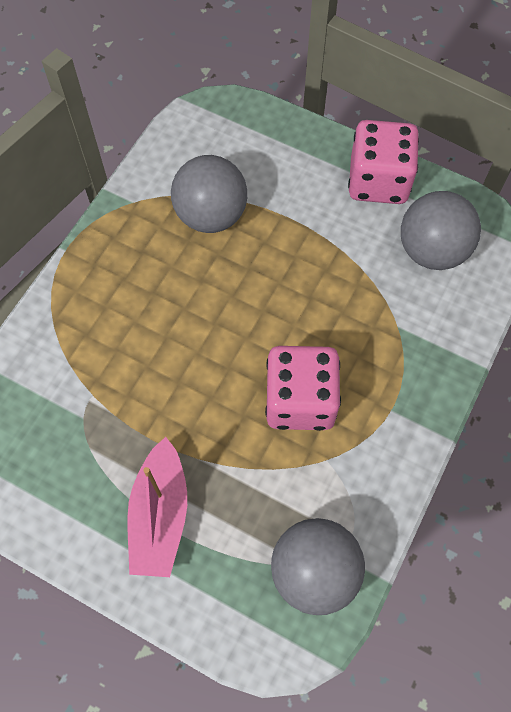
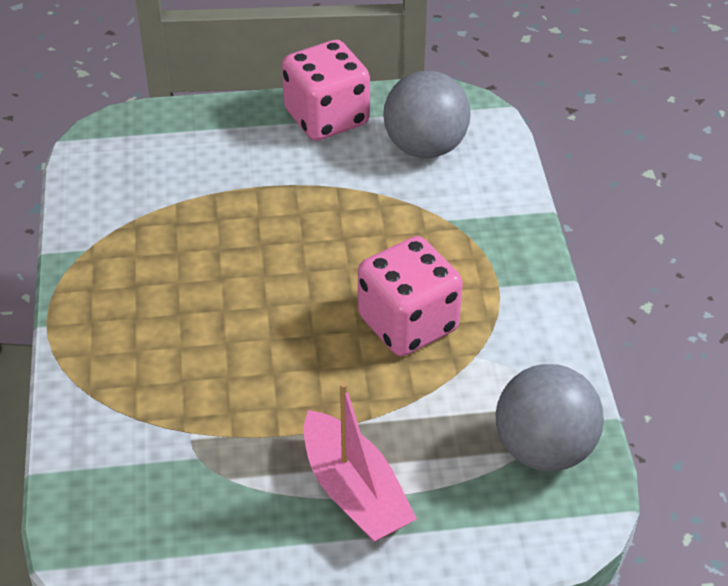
camera: 35 degrees left, 20 degrees down
(211, 215) = (182, 221): grey ball -> none

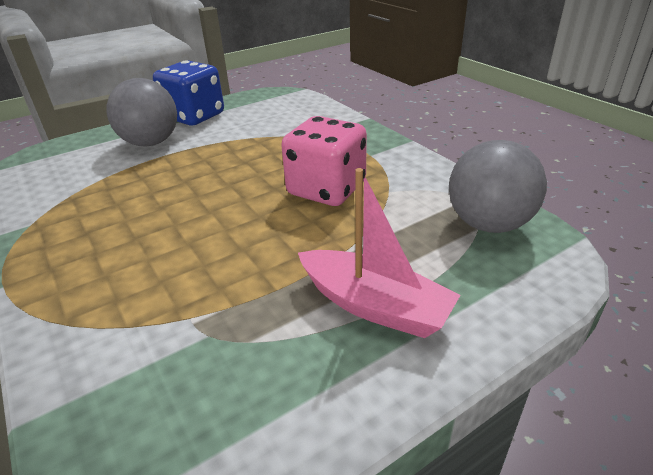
camera: 25 degrees left, 10 degrees down
(326, 118) = (194, 116): pink dice -> blue dice
(425, 147) = (268, 113): grey ball -> grey ball (151, 143)

